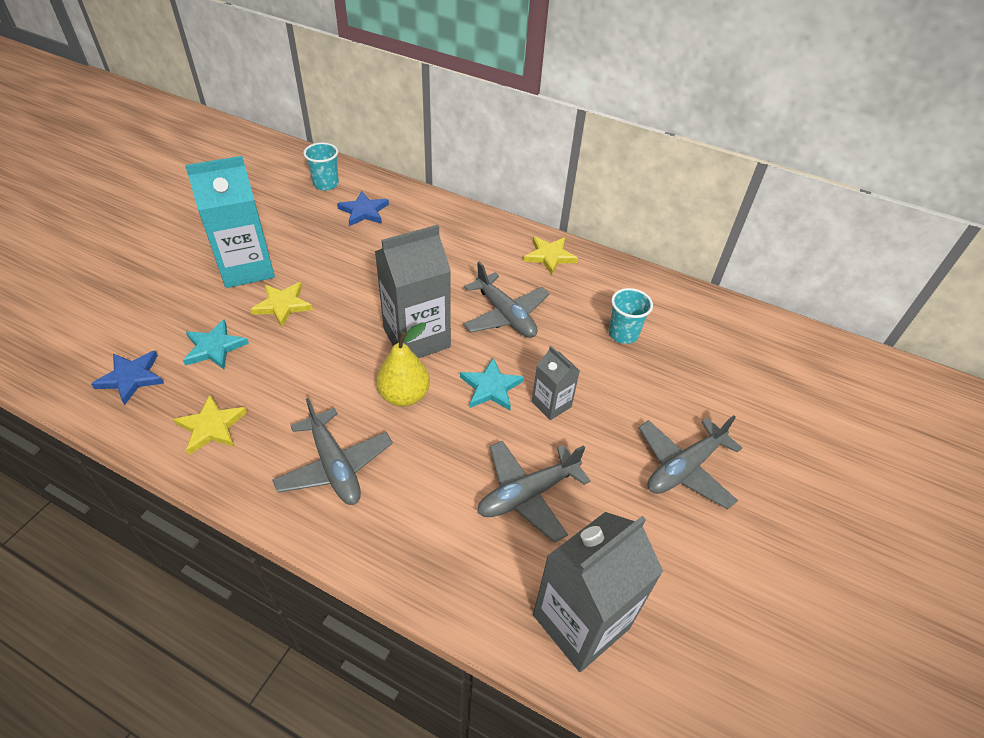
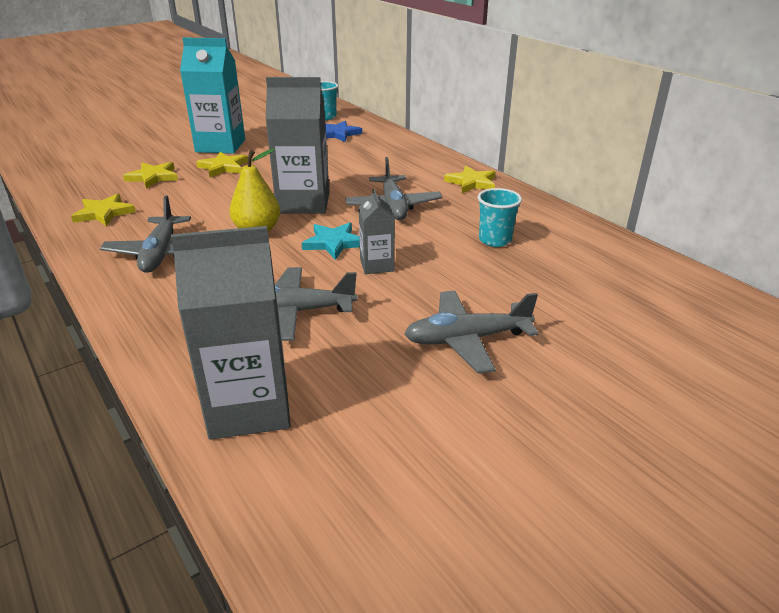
camera: 30 degrees right, 15 degrees down
(131, 378) = (85, 179): blue star -> none
(214, 347) = (153, 177): turquoise star -> yellow star

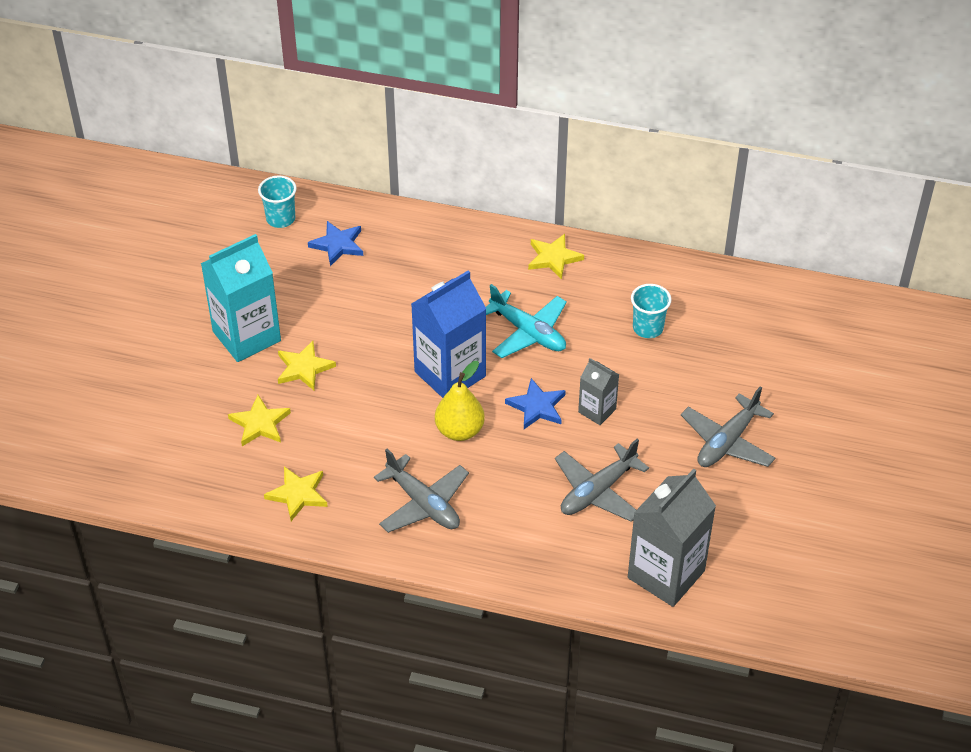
camera: 40 degrees left, 15 degrees up
(303, 203) = (450, 374): grey carton -> blue carton
(334, 243) = (537, 407): turquoise star -> blue star
(393, 206) = (528, 332): grey plane -> turquoise plane

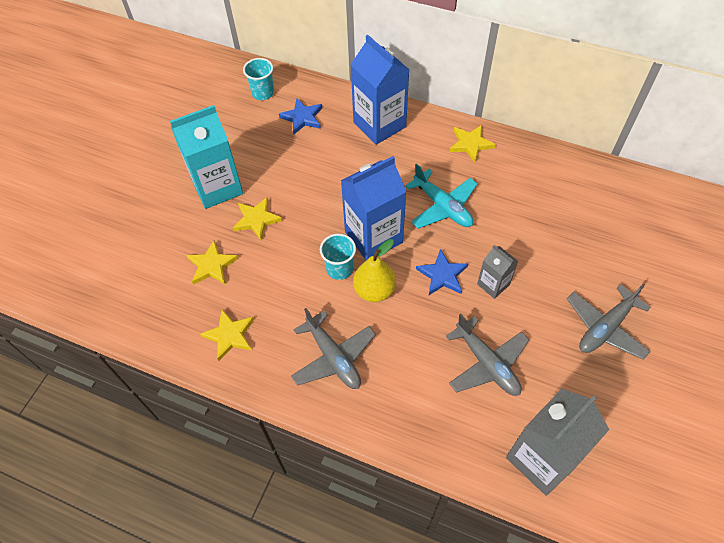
camera: 10 degrees right, 10 degrees up
(437, 245) = (379, 124): none -> blue carton
(598, 491) = (487, 363): grey plane -> grey plane turned 90 degrees counterclockwise
(648, 328) = (543, 212): turquoise cup -> turquoise cup (339, 269)

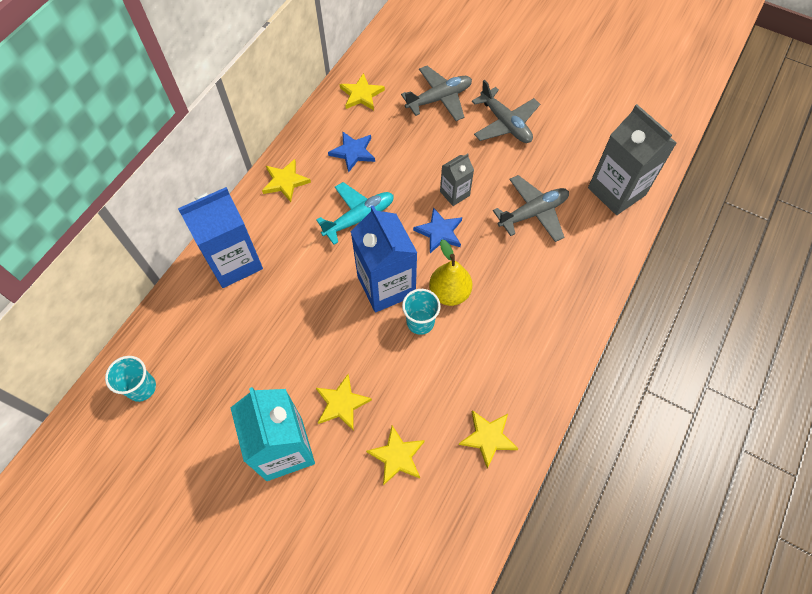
camera: 85 degrees left, 5 degrees up
(302, 118) = (199, 343): blue star -> blue star (353, 152)
(333, 357) = (519, 337): grey plane -> grey plane (439, 99)
(597, 187) = (361, 94): none -> yellow star

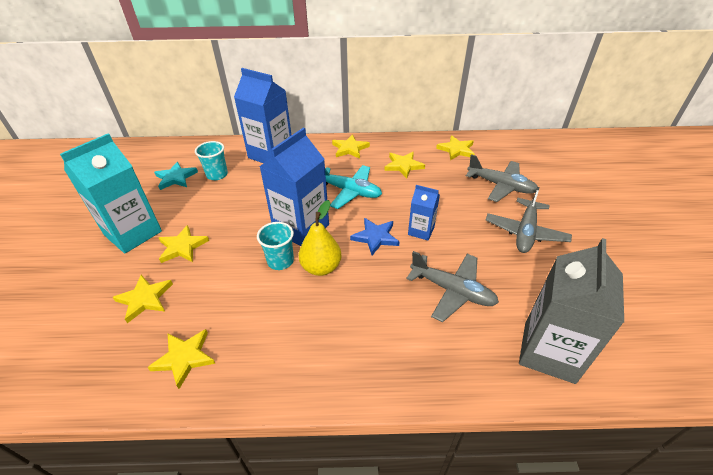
camera: 60 degrees right, 20 degrees down
(141, 388) = (159, 158): turquoise cup -> turquoise cup (217, 175)
(204, 379) = (176, 178): none -> turquoise star
(353, 152) = (403, 166): blue star -> yellow star
(454, 193) = (421, 231): grey carton -> blue carton

